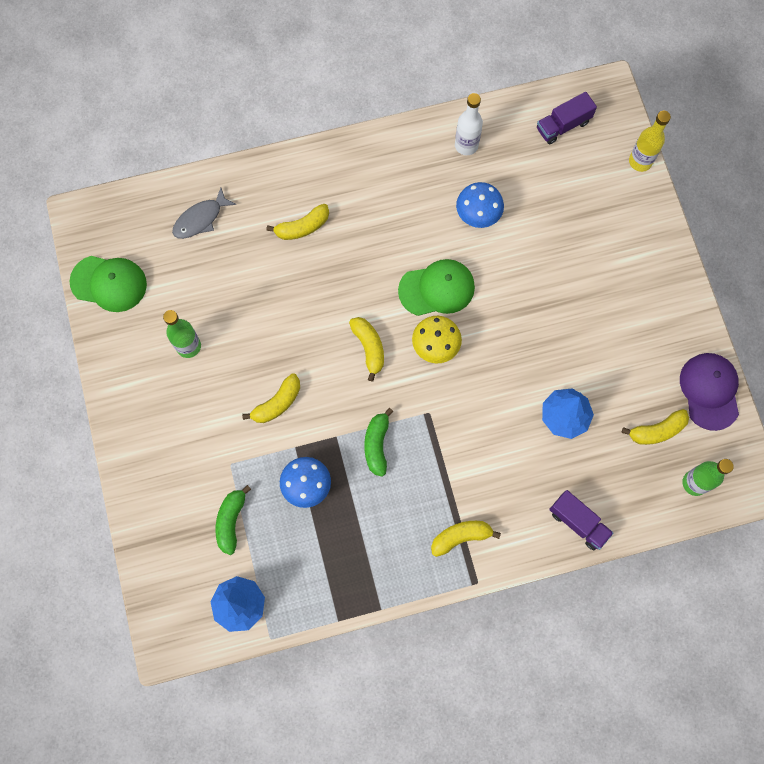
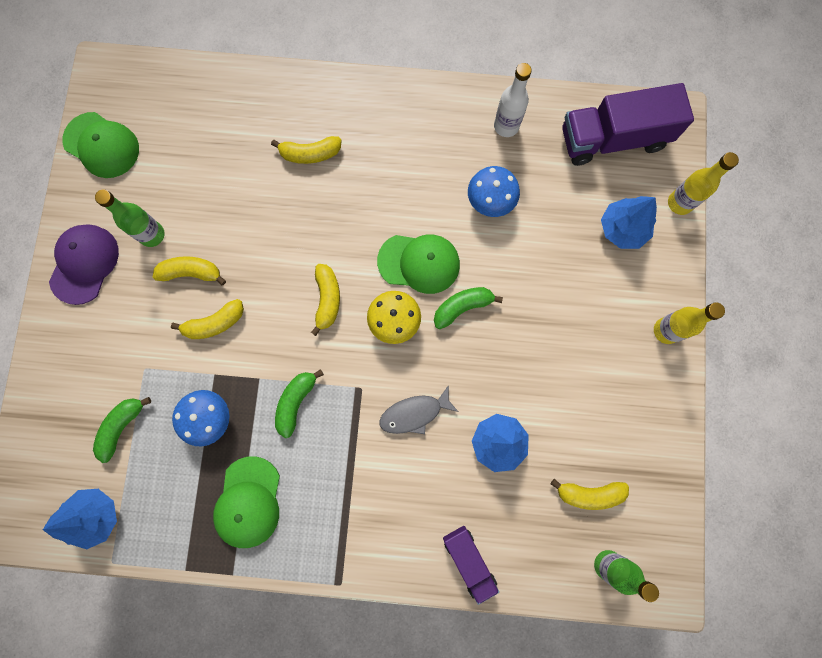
camera: 20 degrees right, 5 degrees up
(200, 219) = (214, 112): grey fish -> grey fish (414, 413)
(370, 544) = (248, 502): none -> green cap
(461, 537) = (342, 530): yellow banana -> yellow banana (191, 273)
(489, 313) = (462, 307): none -> green banana
(563, 125) = (613, 139): purple truck -> purple truck, size x1.79
(600, 200) = (622, 229): none -> blue tree
(669, 273) = (666, 331): none -> yellow bottle
(709, 391) = (661, 471): purple cap -> purple cap (84, 264)

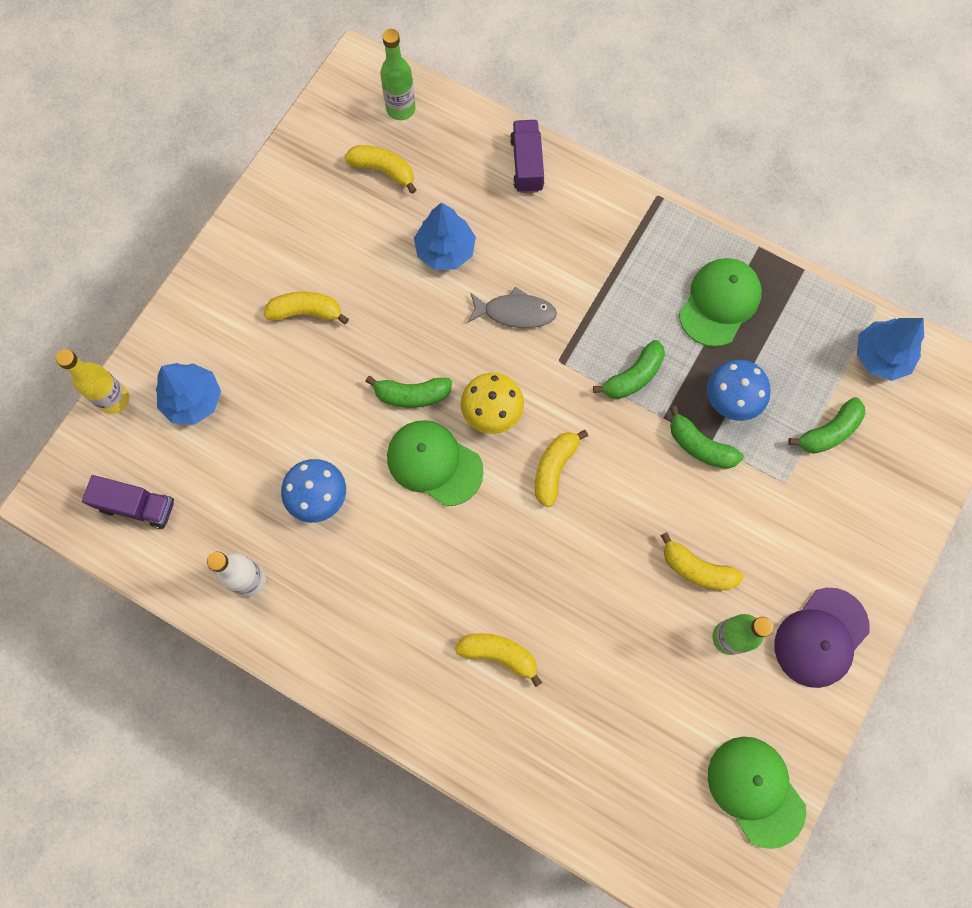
camera: 155 degrees left, 5 degrees down
(214, 323) = (690, 498): yellow banana -> yellow banana (306, 312)
(222, 368) = (700, 446): none -> green banana
(613, 139) = (137, 506): purple truck -> purple truck, size x0.56
(666, 331) = (216, 278): yellow bottle -> none

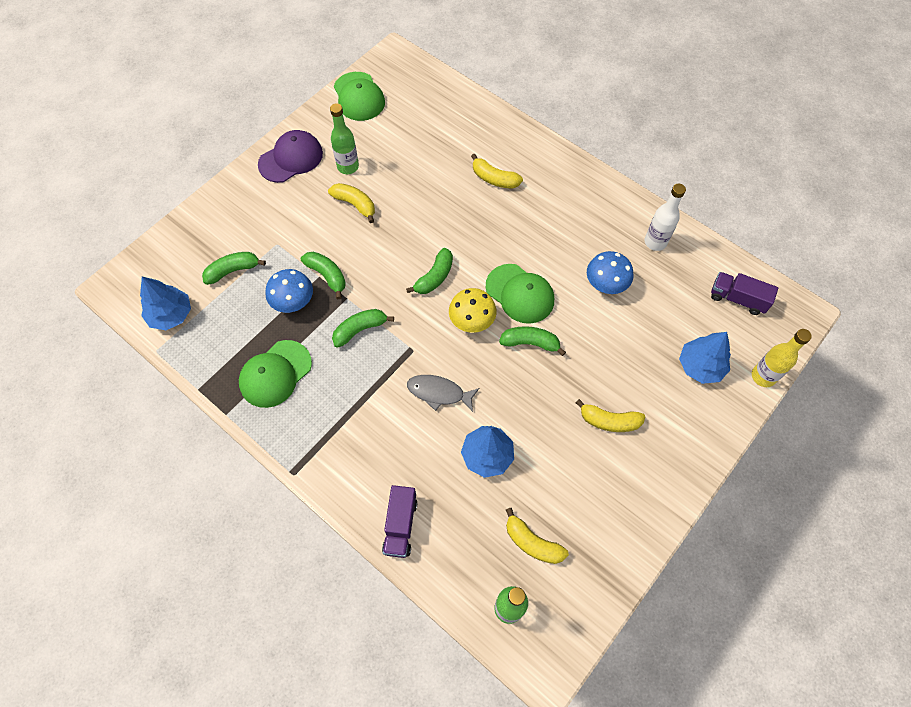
camera: 170 degrees left, 10 degrees down
(554, 468) = (434, 277): yellow banana -> green banana

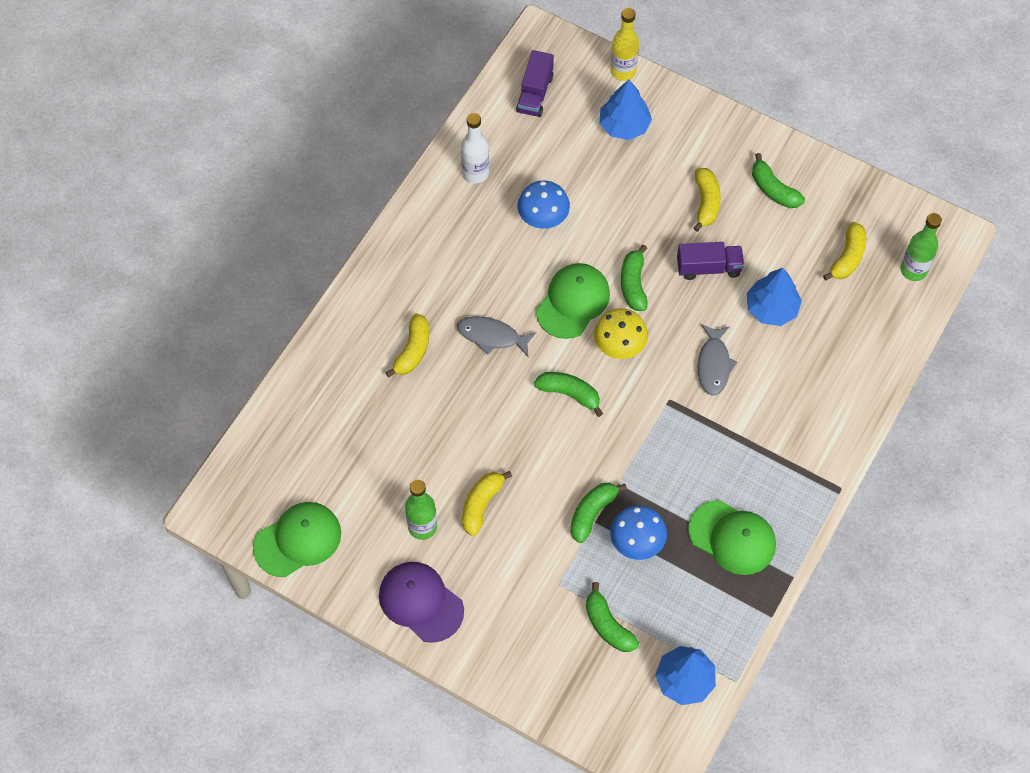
camera: 100 degrees left, 0 degrees up
(360, 330) = (656, 460): green banana -> green banana (773, 189)
(400, 525) = (864, 375): purple truck -> purple truck (708, 267)
(497, 232) = (492, 336): none -> grey fish

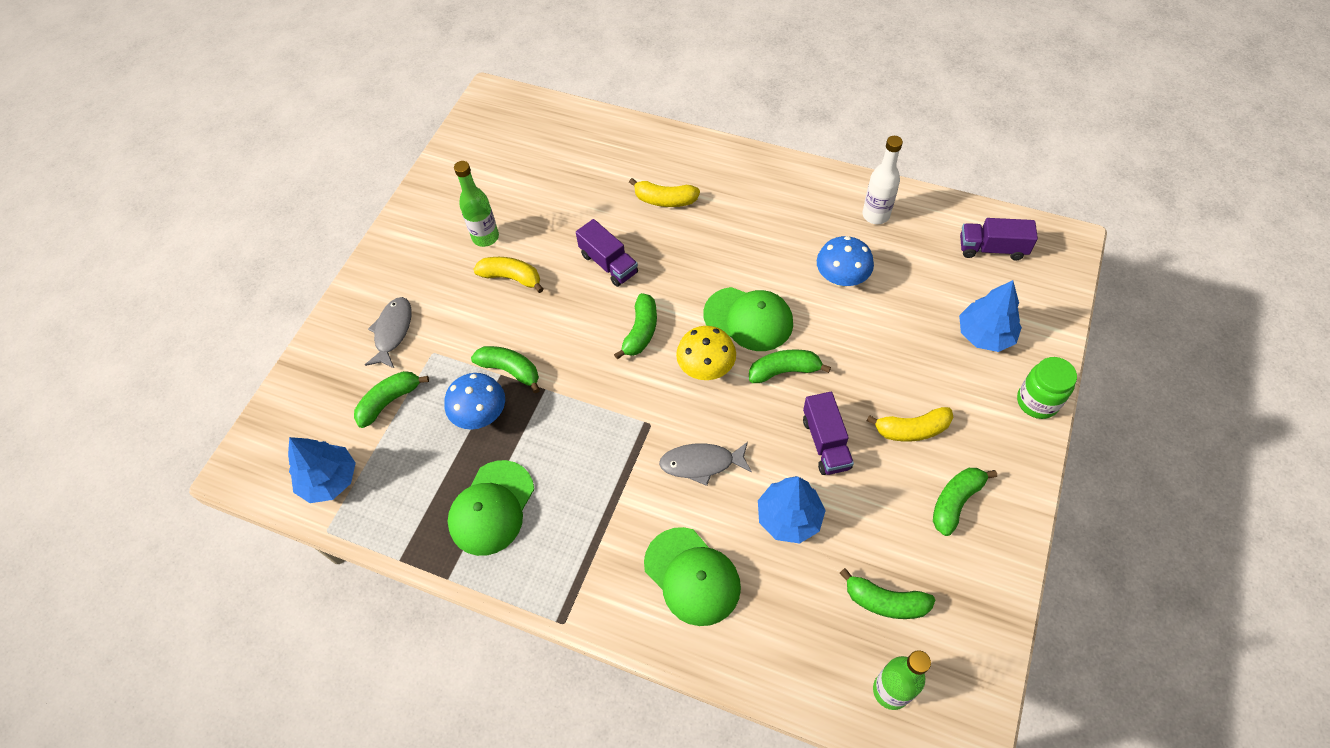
camera: 85 degrees right, 5 degrees down
(298, 540) = (467, 155): green cap -> green cap (692, 576)
(420, 602) = (411, 248): purple cap -> none
(483, 412) = (609, 264): none -> purple truck
(492, 336) = (693, 258): grey fish -> grey fish (393, 332)
(623, 71) = (1057, 323): yellow bottle -> none
(694, 108) = (1037, 402): none -> green jar
(847, 257) = (885, 601): yellow banana -> green banana

